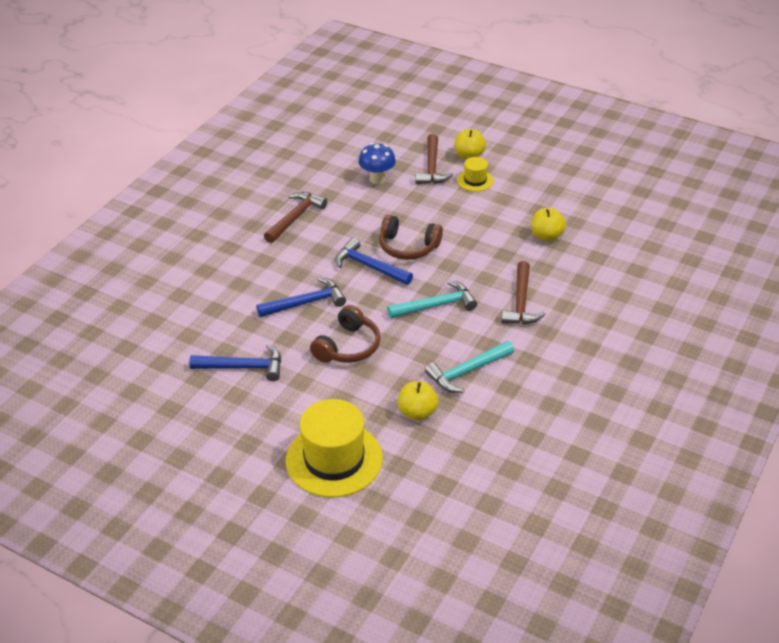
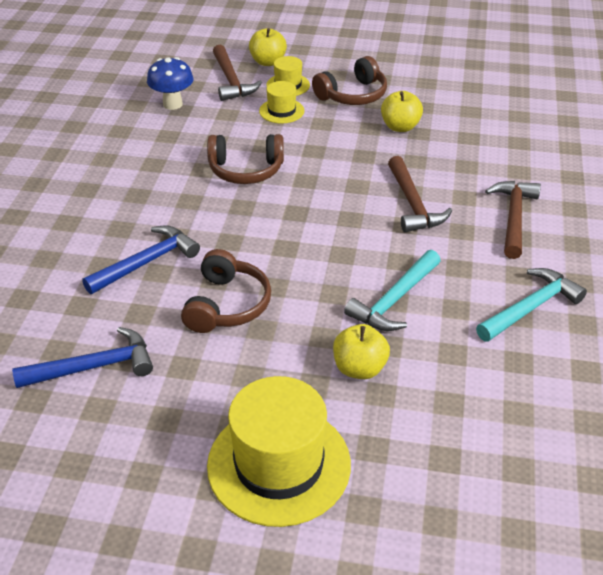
camera: 20 degrees left, 0 degrees up
(295, 218) = (88, 164): brown hammer -> brown hammer (513, 218)
(369, 266) = (209, 201): blue hammer -> none
(436, 305) = (314, 229): turquoise hammer -> turquoise hammer (530, 308)
(459, 202) = (281, 111): none -> yellow hat
(523, 200) = (353, 95): none -> brown headphones

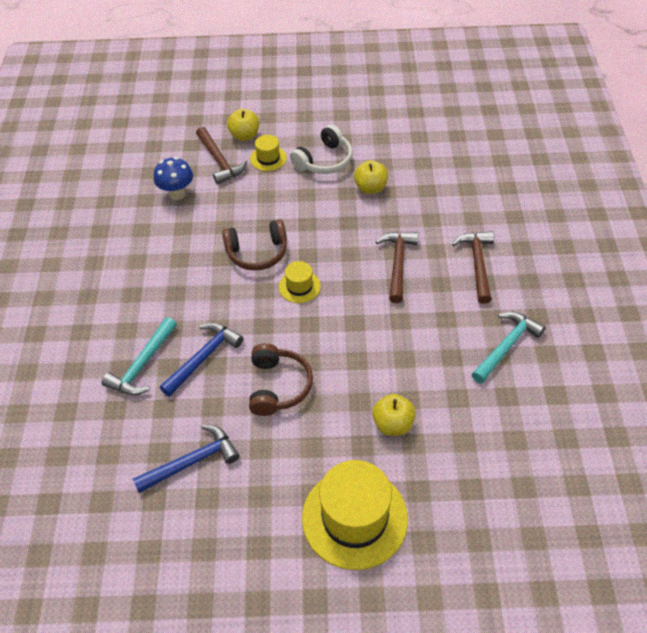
camera: 10 degrees left, 10 degrees up
(281, 111) = (270, 187): yellow hat -> yellow hat (299, 286)
(353, 95) = (324, 160): brown headphones -> white headphones
(394, 300) = (404, 358): turquoise hammer -> turquoise hammer (143, 365)
(413, 204) = (398, 264): brown hammer -> brown hammer turned 150 degrees counterclockwise

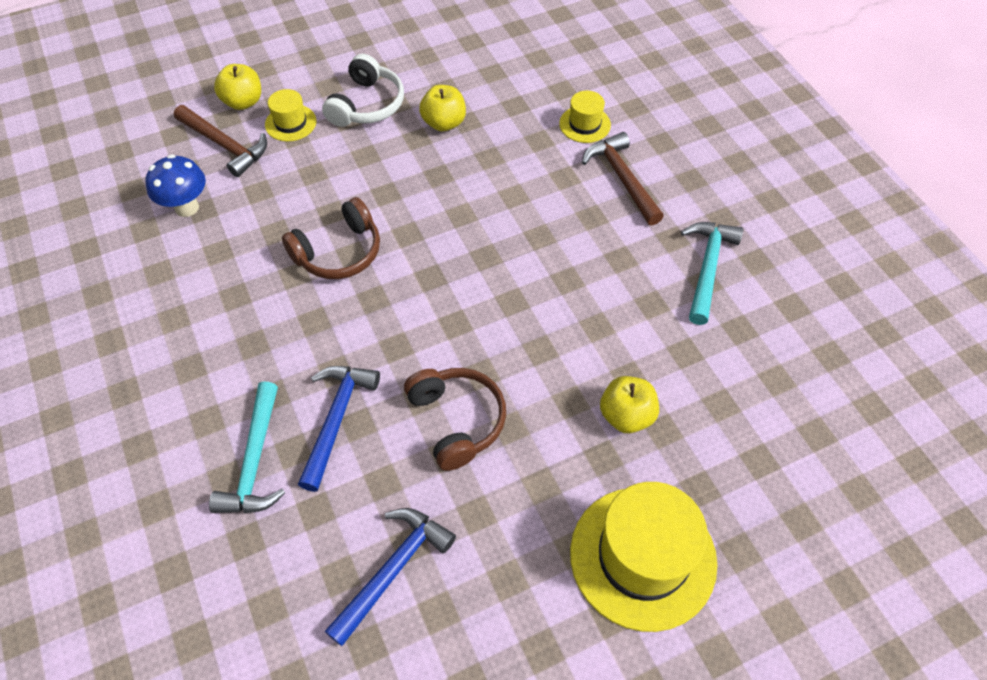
camera: 25 degrees left, 5 degrees up
(299, 286) = (417, 279): yellow hat -> yellow hat (584, 124)
(398, 264) = (527, 209): brown hammer -> none

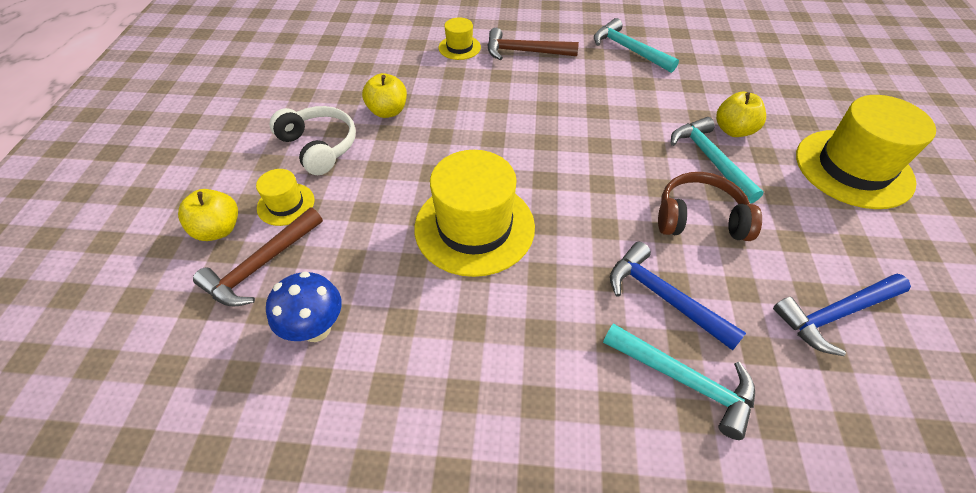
camera: 60 degrees left, 5 degrees down
(225, 145) = (262, 265): brown hammer -> brown hammer turned 150 degrees clockwise
(339, 252) = (474, 227): brown headphones -> yellow hat
(393, 570) = (835, 314): blue hammer -> blue hammer turned 90 degrees counterclockwise
(556, 406) = (710, 159): none -> turquoise hammer

